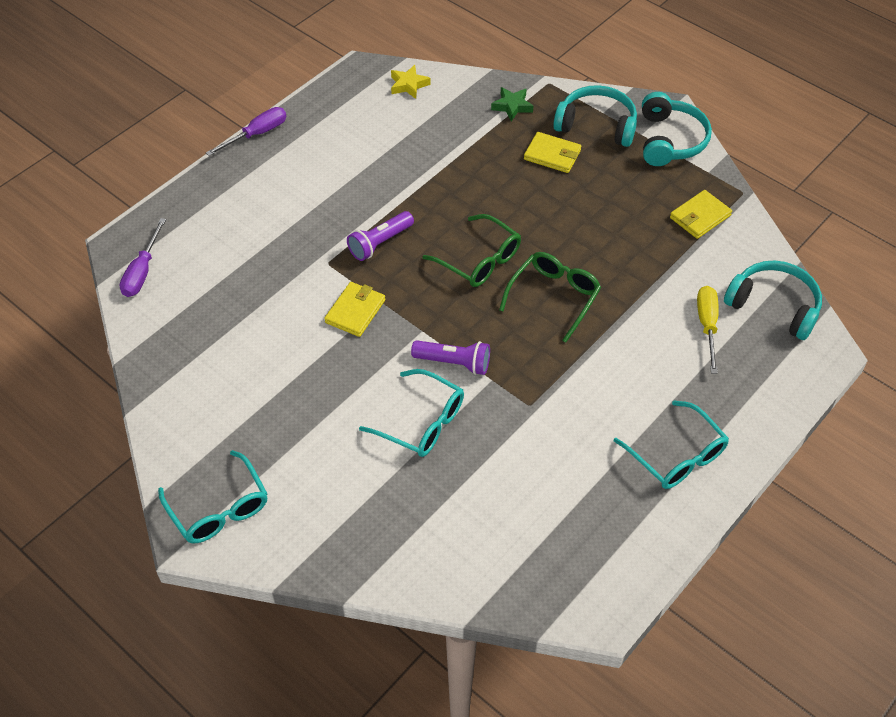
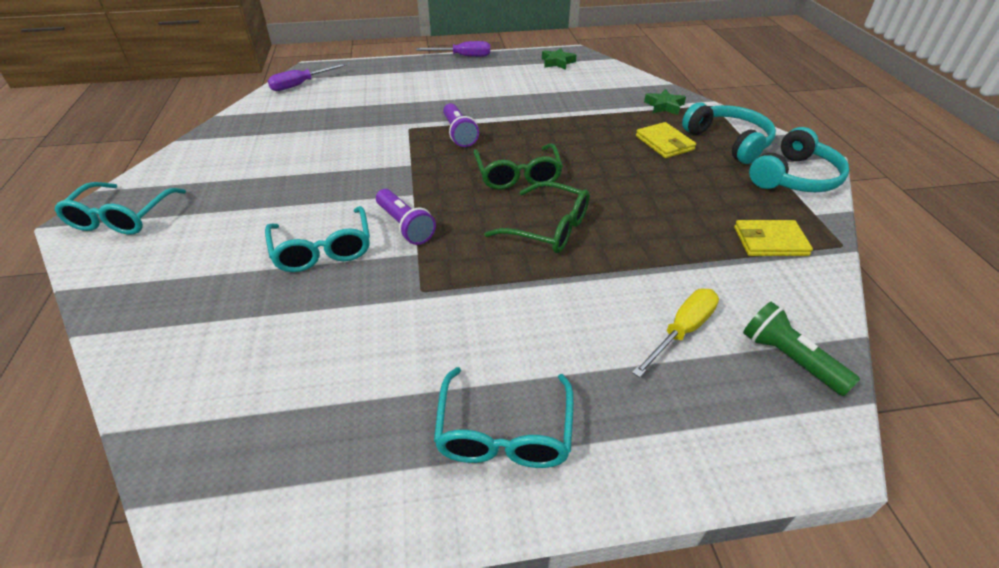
camera: 40 degrees right, 10 degrees down
(355, 311) = (385, 160): yellow wallet -> none
(360, 93) = (557, 62): none -> green star
(380, 243) = (459, 134): purple flashlight -> purple flashlight turned 105 degrees counterclockwise
(409, 85) = (597, 70): yellow star -> none
(553, 298) = (547, 228): green glasses -> green glasses turned 45 degrees clockwise
(774, 306) = (789, 359): turquoise headphones -> green flashlight

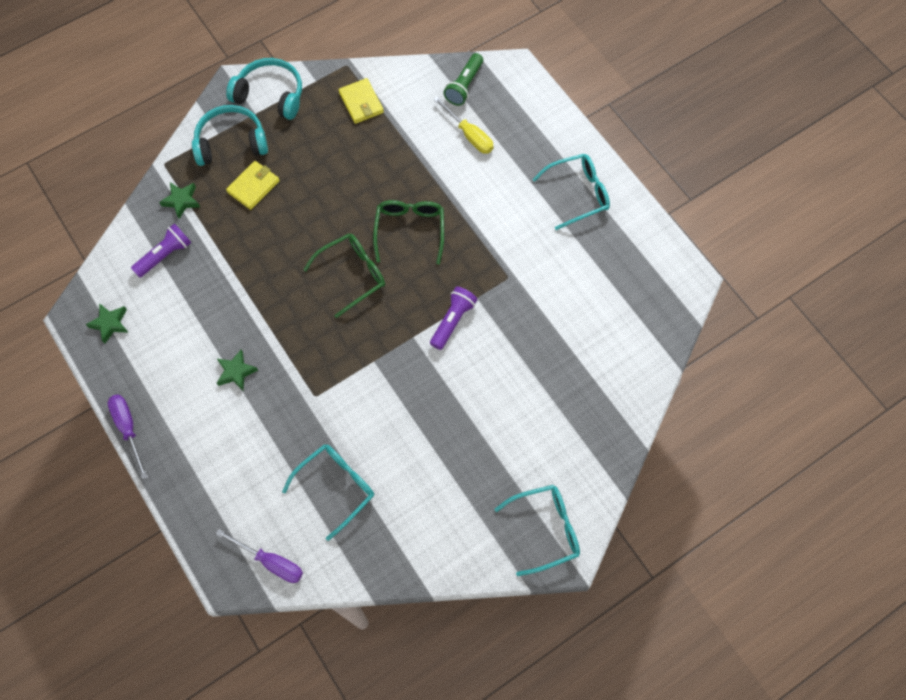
camera: 115 degrees left, 25 degrees up
(322, 249) = (503, 359): turquoise glasses -> turquoise glasses (335, 487)
(459, 134) = (307, 348): purple flashlight -> purple flashlight (165, 255)
(468, 99) = (236, 372): none -> green star
(682, 331) = (469, 135): yellow screwdriver -> yellow screwdriver turned 150 degrees counterclockwise
(729, 142) = (231, 142): turquoise headphones -> turquoise headphones turned 45 degrees clockwise

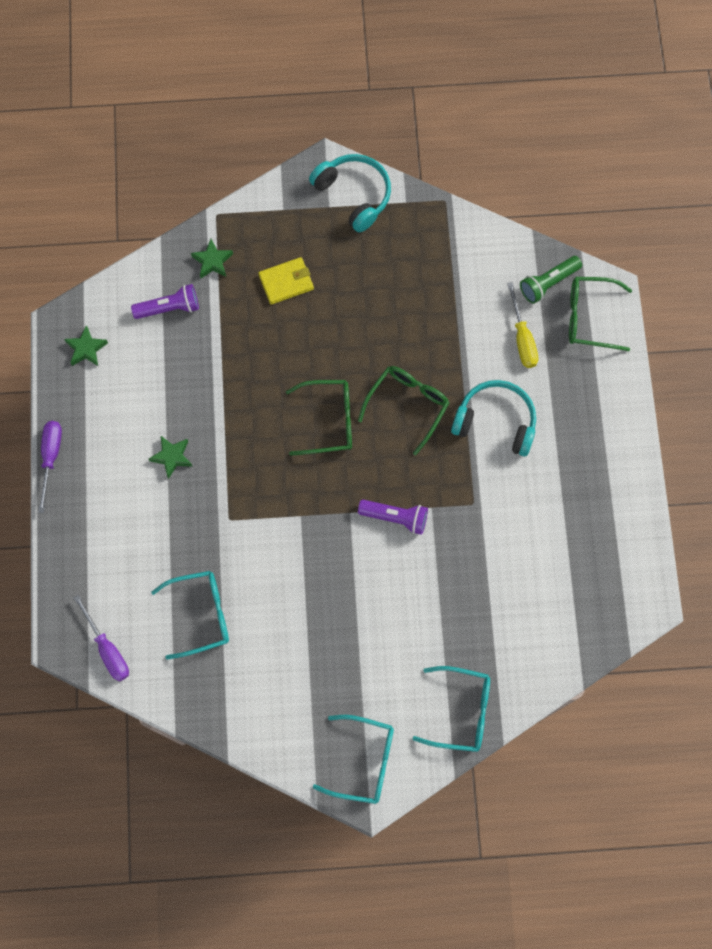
camera: 30 degrees right, 5 degrees up
(231, 142) = (290, 225): turquoise headphones -> turquoise headphones (496, 421)
(361, 103) = (436, 248): yellow wallet -> none
(452, 321) = (395, 517): purple flashlight -> purple flashlight turned 45 degrees clockwise
(512, 94) = (590, 317): none -> green glasses
(577, 194) = (591, 456): turquoise glasses -> turquoise glasses (460, 711)

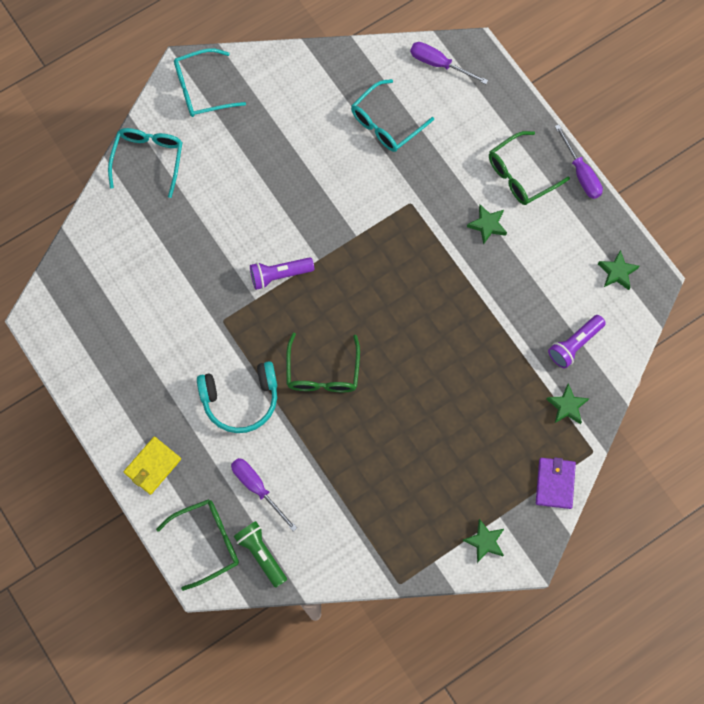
camera: 150 degrees right, 0 degrees up
(266, 207) = (555, 483): none -> purple wallet
(286, 282) = (492, 423): yellow wallet -> yellow wallet (152, 466)
(328, 421) = (381, 323): green glasses -> green glasses (521, 174)
(354, 194) = (485, 541): turquoise headphones -> green star
(460, 711) = (148, 160): turquoise glasses -> turquoise glasses turned 120 degrees clockwise
(522, 338) = (257, 488): yellow screwdriver -> purple screwdriver
(548, 283) = (261, 554): green flashlight -> green flashlight turned 60 degrees counterclockwise

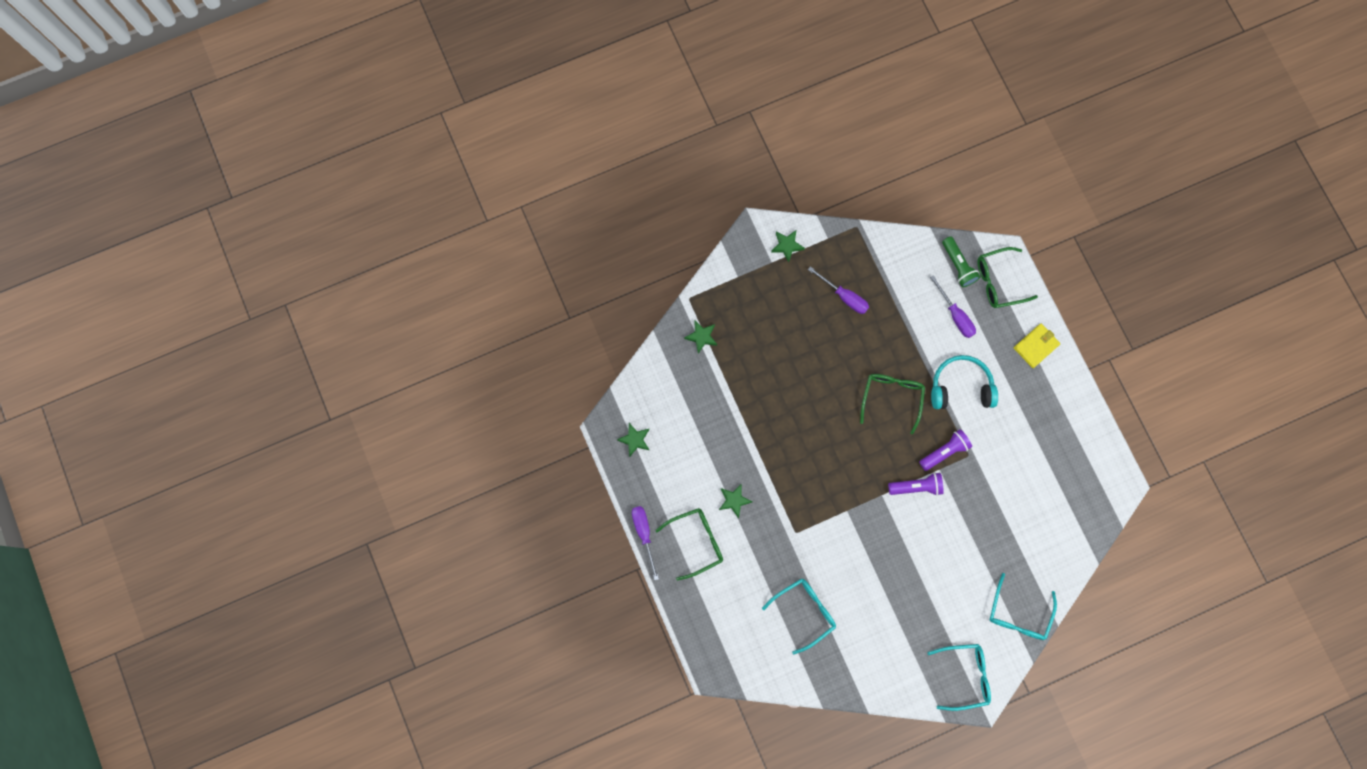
camera: 170 degrees left, 5 degrees up
(439, 64) = (747, 663): purple screwdriver -> purple screwdriver (844, 296)
(555, 483) = (724, 279): purple wallet -> none
(574, 344) = (684, 385): purple flashlight -> purple flashlight (944, 451)

